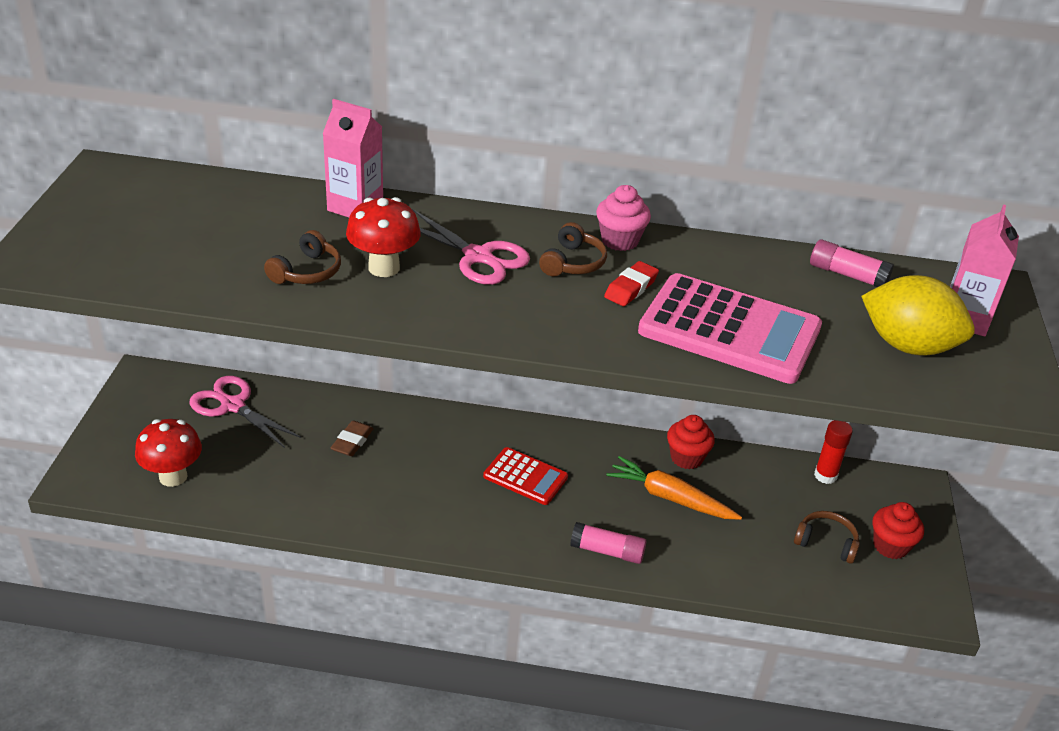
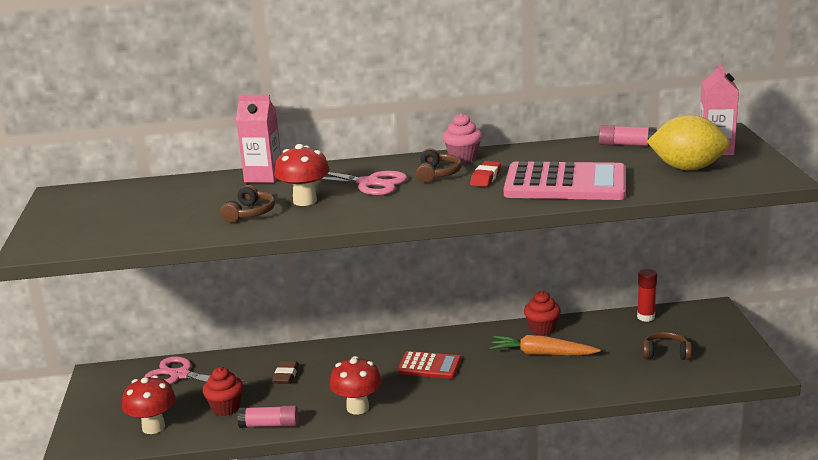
camera: 10 degrees left, 15 degrees down
(415, 517) = (357, 408): none -> red mushroom
(607, 551) = (512, 394): pink glue stick -> pink glue stick (269, 425)
(890, 546) = (711, 345): red cupcake -> red cupcake (226, 408)

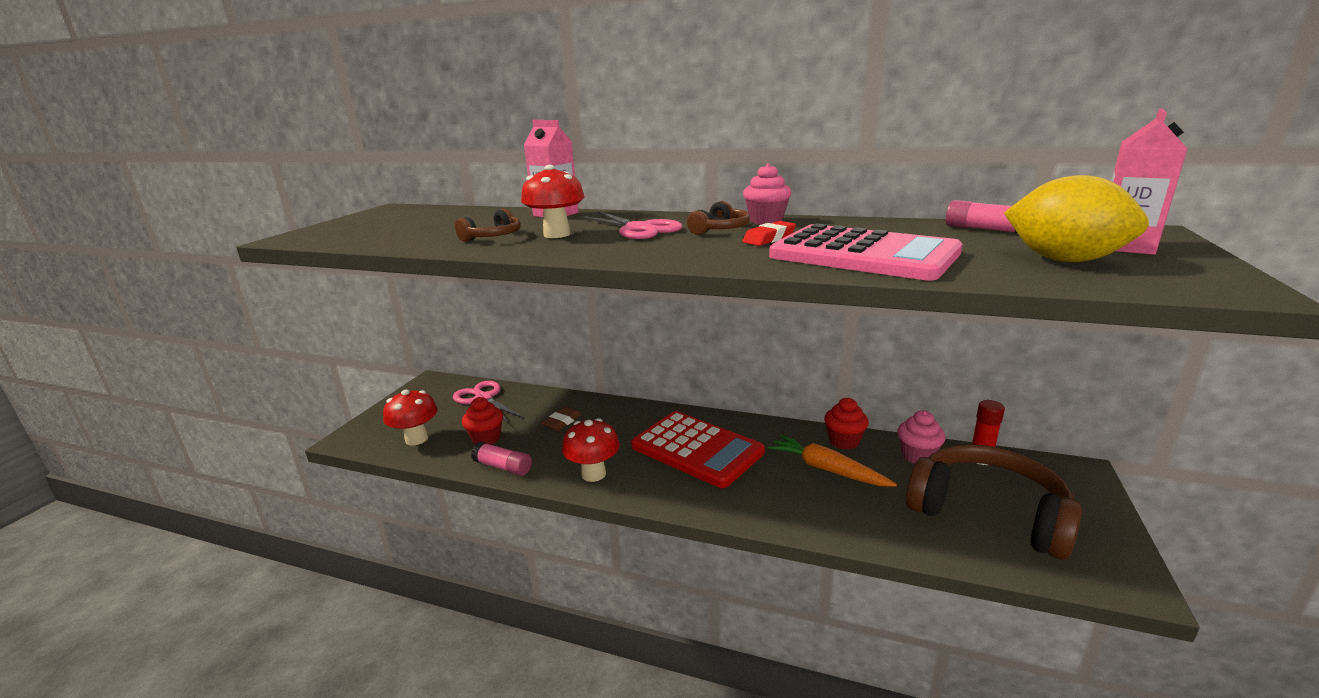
camera: 25 degrees right, 0 degrees up
(429, 366) = (697, 449): red calculator -> red calculator, size x1.81
(601, 326) = (917, 456): none -> pink cupcake
(666, 353) = (988, 513): brown headphones -> brown headphones, size x2.29

